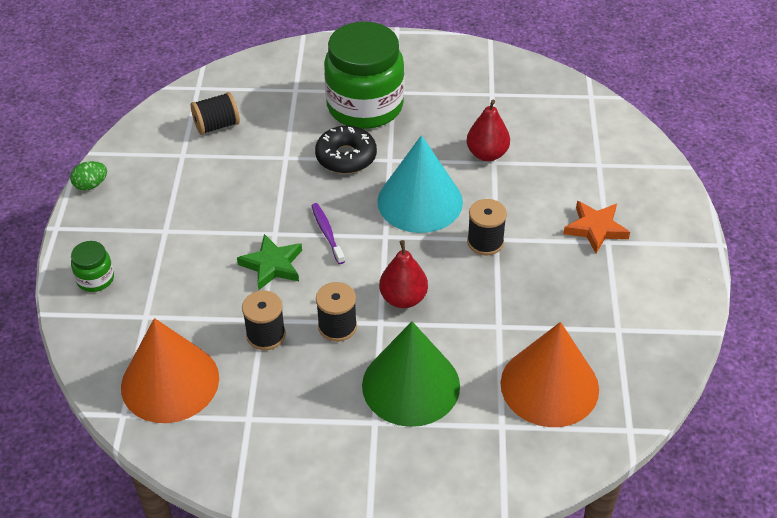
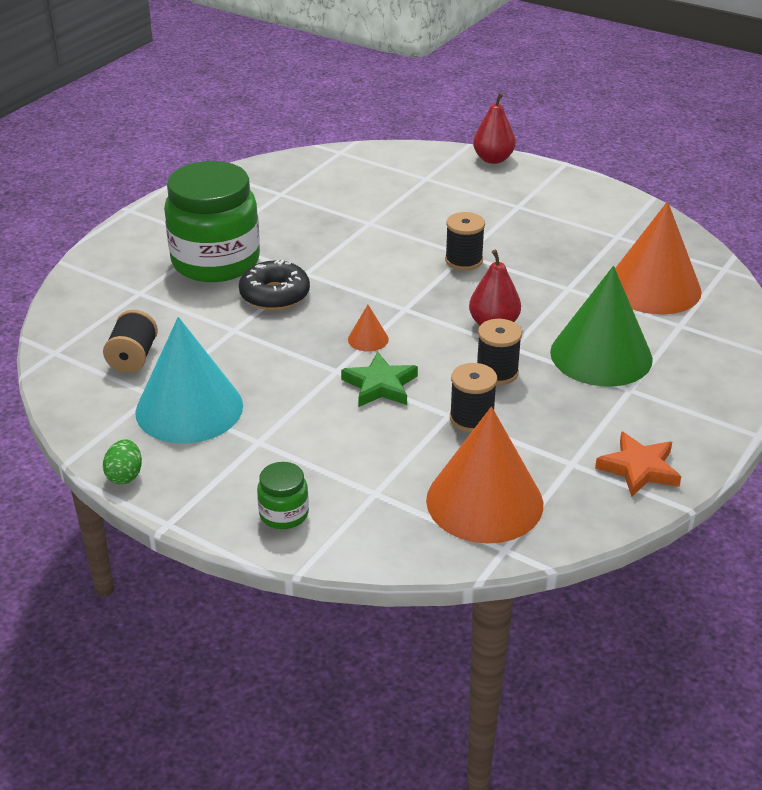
camera: 60 degrees left, 10 degrees down
(327, 233) = (368, 339): purple toothbrush -> orange cone
(420, 201) = (379, 275): turquoise cone -> turquoise cone (189, 408)
(487, 154) = (355, 222): red pear -> red pear (493, 159)
(595, 229) = (498, 206): orange star -> orange star (639, 469)

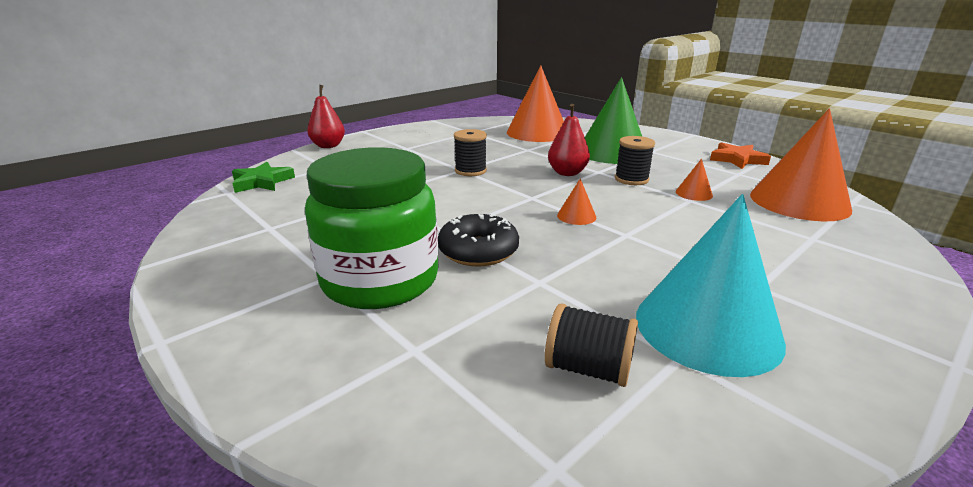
camera: 75 degrees left, 10 degrees down
(125, 475) = (882, 397): green egg -> none
(284, 514) = (877, 284): green jar -> none
(380, 385) = (651, 219): green star -> green star (262, 182)
(471, 418) = (694, 193): black spool -> orange cone

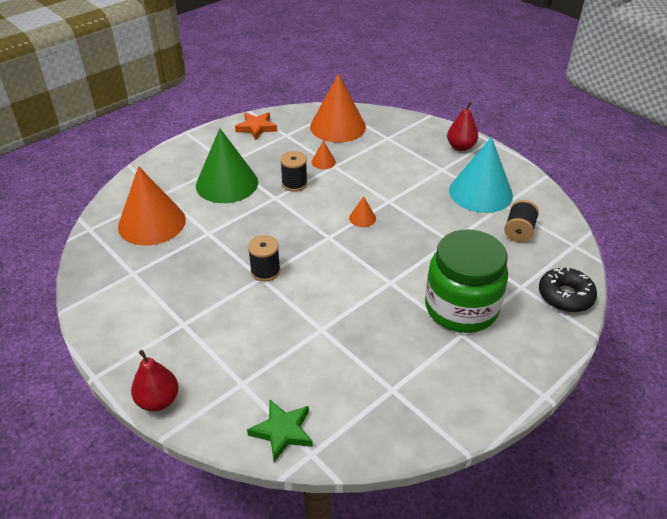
camera: 90 degrees left, 15 degrees up
(478, 251) = (418, 265): black donut -> black donut (565, 296)
(567, 173) = (277, 214): red pear -> red pear (460, 147)

